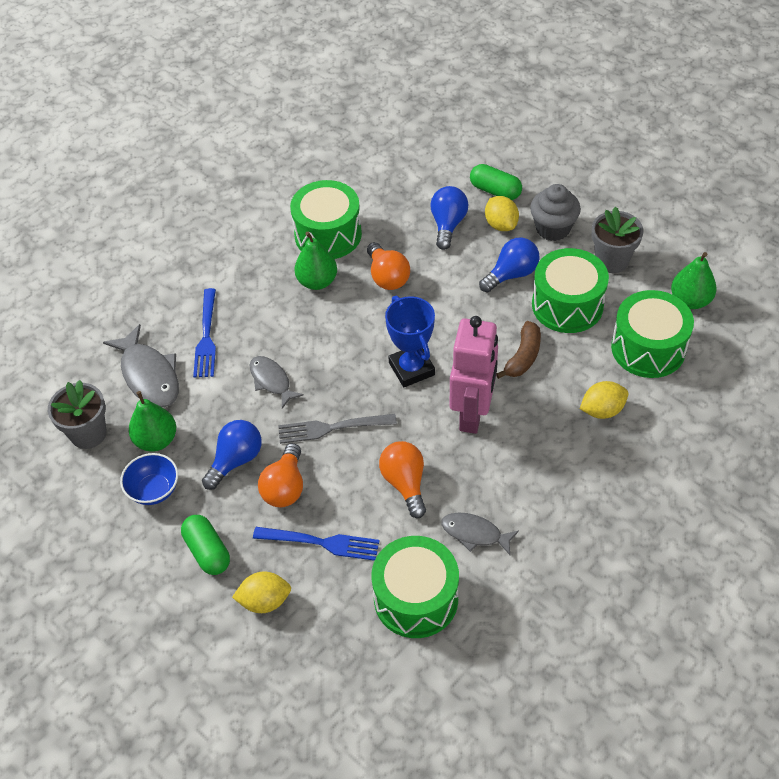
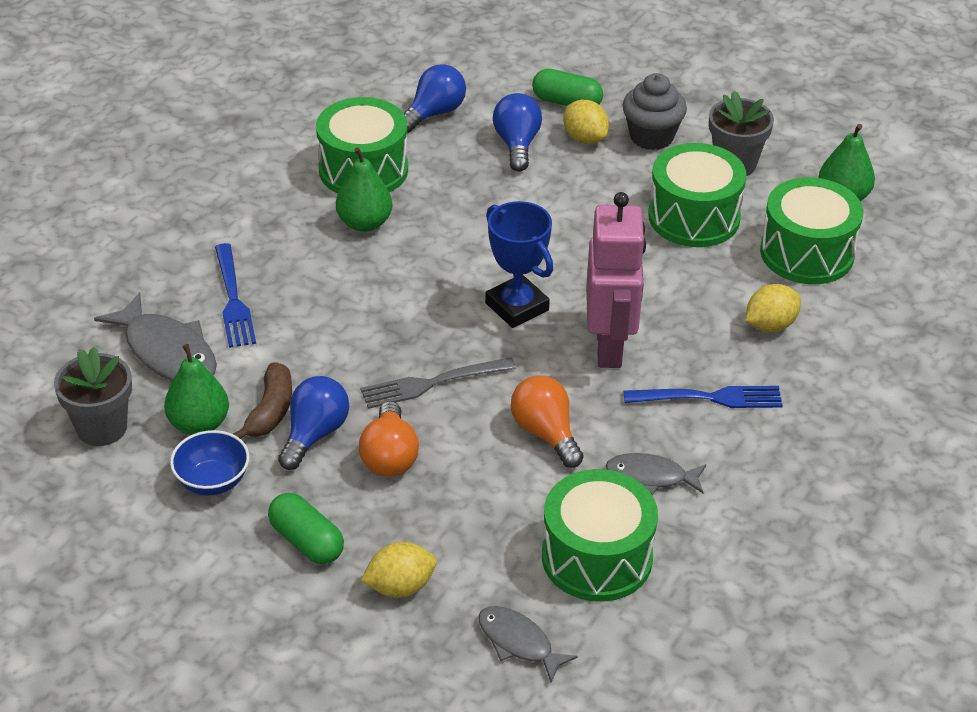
camera: 15 degrees left, 10 degrees down
(271, 381) = (336, 340): grey fish -> grey fish (518, 642)
(321, 543) = (455, 512): blue fork -> blue fork (709, 398)
(387, 277) = (455, 209): orange light bulb -> none
(511, 274) = (614, 191): blue light bulb -> blue light bulb (434, 113)
(523, 357) = (655, 278): brown banana -> brown banana (270, 411)

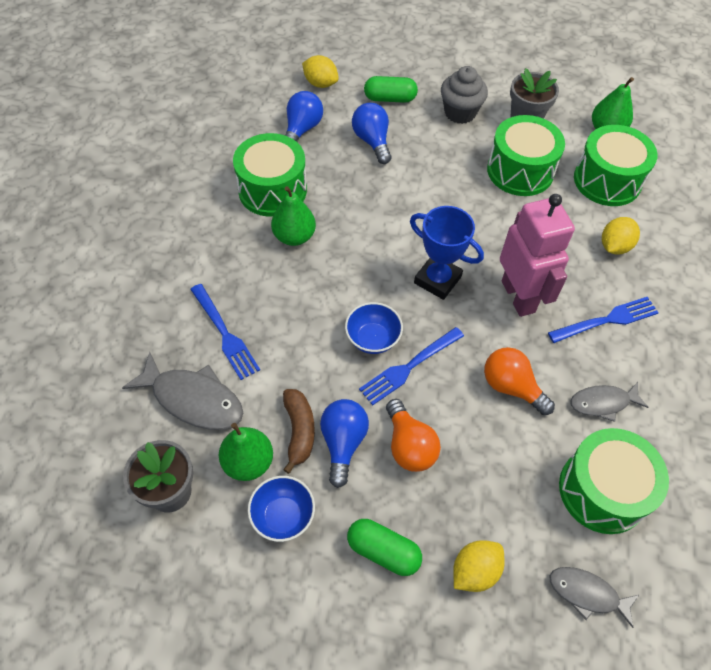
camera: 20 degrees left, 15 degrees up
(403, 346) = (373, 339): none -> blue bowl
(432, 383) = (409, 367): grey fork -> blue fork
(585, 138) = (416, 125): yellow lemon -> yellow lemon (320, 83)

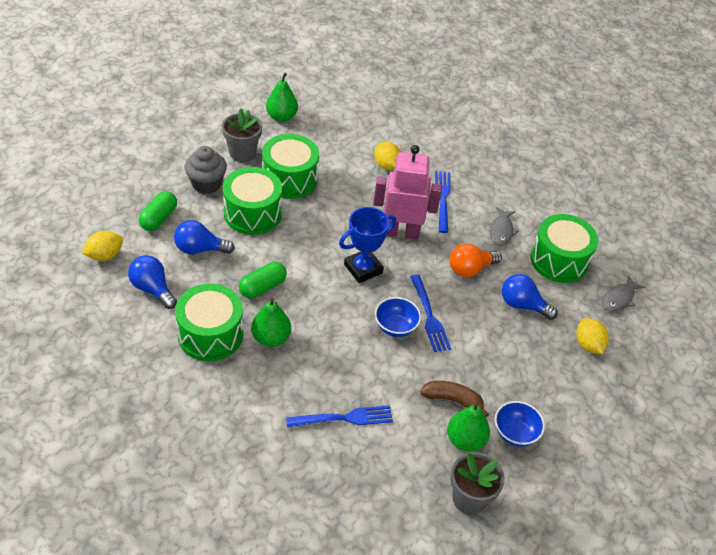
camera: 70 degrees left, 10 degrees down
(193, 399) = (395, 459): grey fish -> none
(343, 443) = (473, 378): blue light bulb -> blue light bulb (522, 305)
(383, 551) = (560, 386): green capsule -> green capsule (262, 287)
(409, 446) = (490, 342): orange light bulb -> none
(607, 180) = (328, 140): green drum -> green drum (252, 213)

